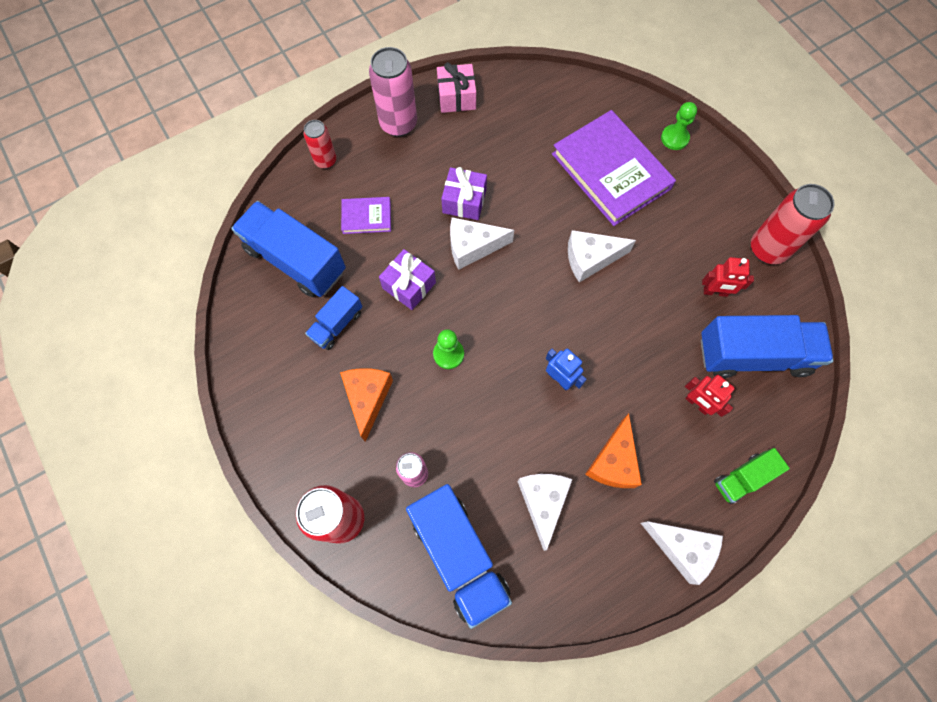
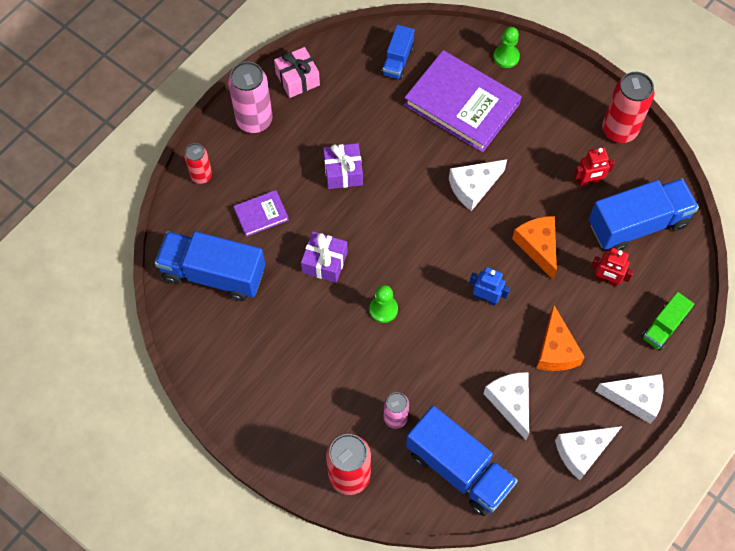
camera: 20 degrees left, 5 degrees down
(337, 324) = (275, 317): blue truck -> blue truck (397, 60)
(368, 398) = (329, 370): orange cheese -> orange cheese (538, 247)
(472, 247) = (367, 210): white cheese -> white cheese (582, 452)

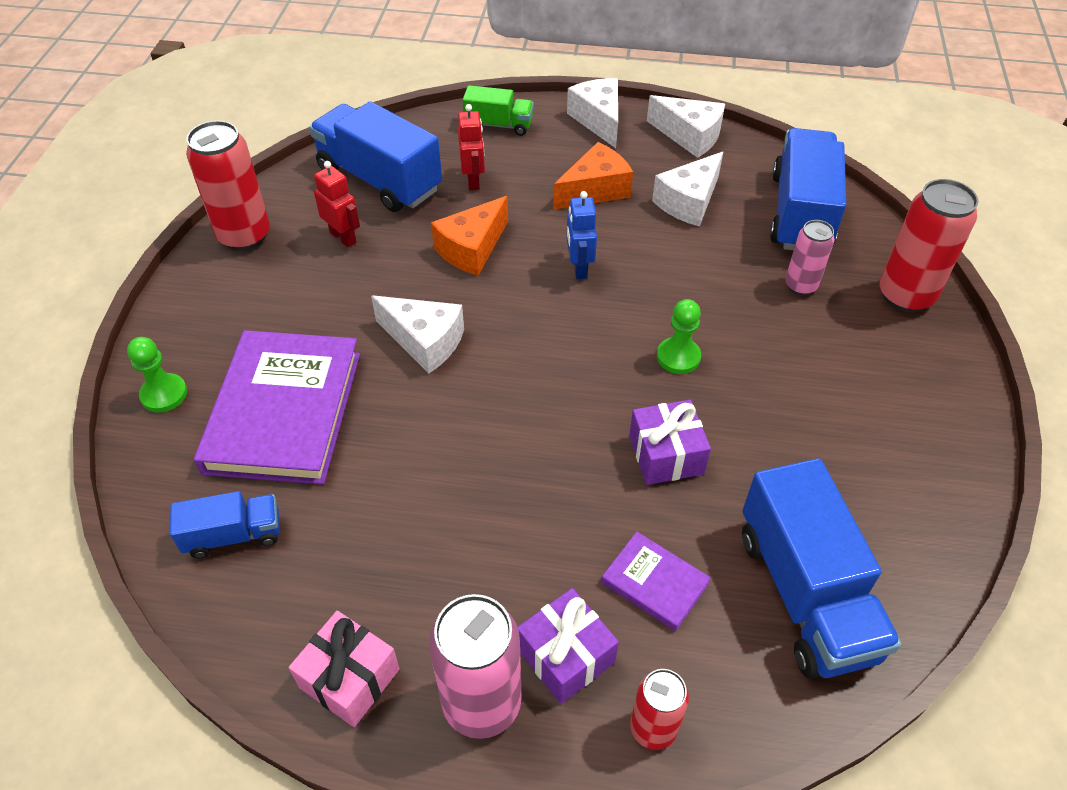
camera: 120 degrees left, 15 degrees down
(343, 172) = (500, 507): purple gift -> purple gift (566, 655)

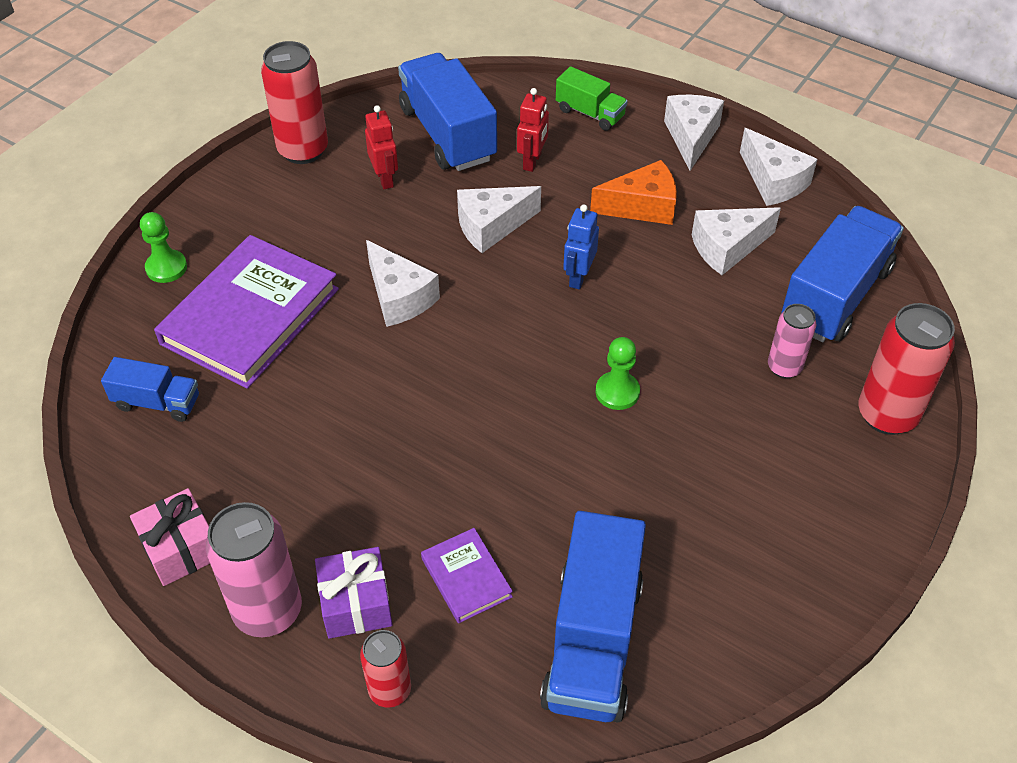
camera: 25 degrees right, 0 degrees up
(472, 249) = (491, 226): orange cheese -> white cheese
(666, 454) = (548, 474): purple gift -> none

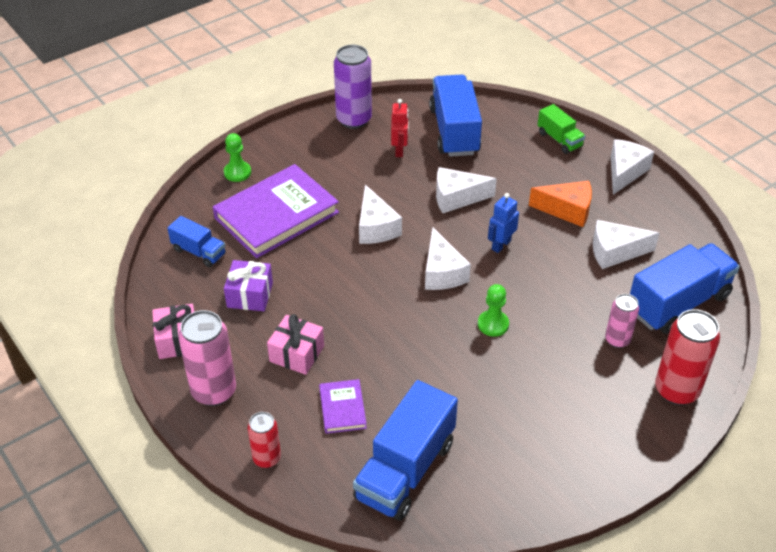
camera: 20 degrees right, 5 degrees down
(303, 150) = (354, 120): red can -> purple can
(356, 603) = (268, 403): purple gift -> purple gift (250, 295)
(366, 515) = (297, 354): none -> pink gift
(532, 161) = (504, 162): red robot -> none
(773, 181) = (671, 216): white cheese -> white cheese (442, 272)

